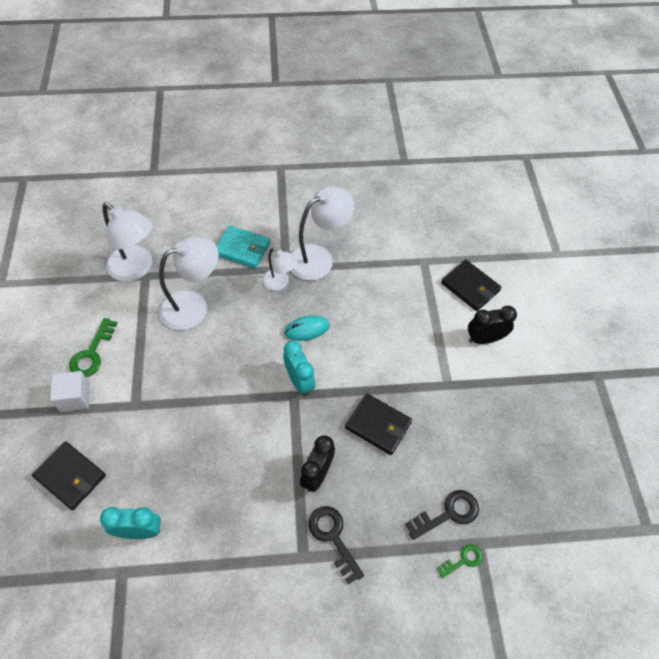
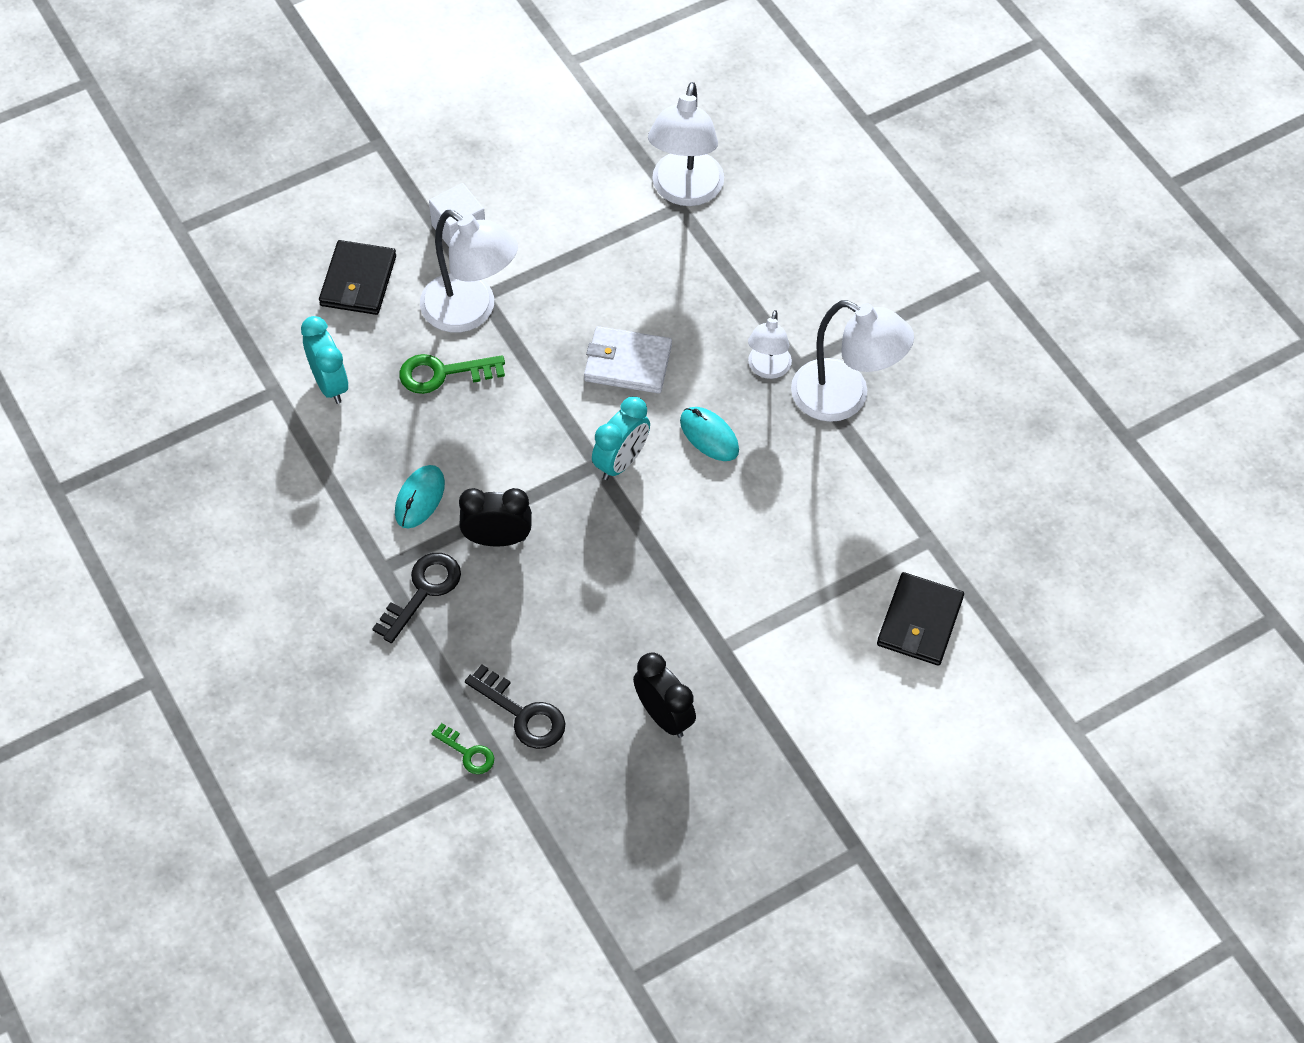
camera: 65 degrees right, 0 degrees up
(92, 353) = (528, 213): green key -> green key (443, 373)
(193, 306) = (665, 285): white lamp -> white lamp (470, 311)
(234, 348) = (627, 363): none -> white wallet
(242, 249) = (798, 297): turquoise wallet -> none
(262, 509) = (420, 498): none -> turquoise mouse
(378, 425) = (607, 583): black wallet -> none
(484, 339) = (832, 672): black clock -> black clock (663, 716)

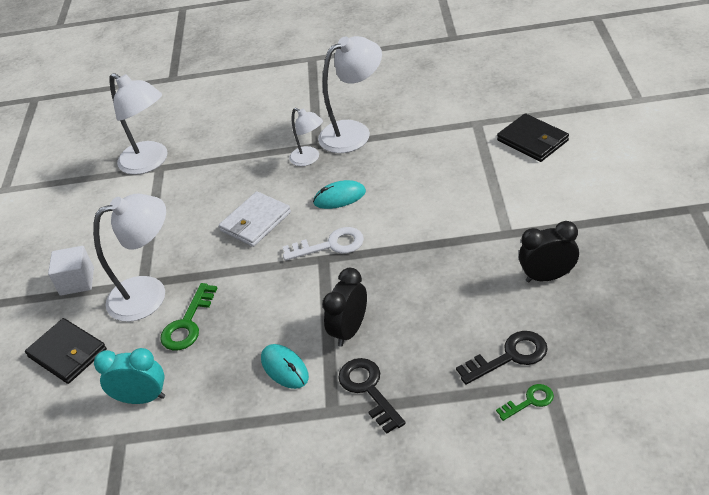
camera: 55 degrees left, 15 degrees down
(621, 462) = (330, 245): turquoise clock -> white key

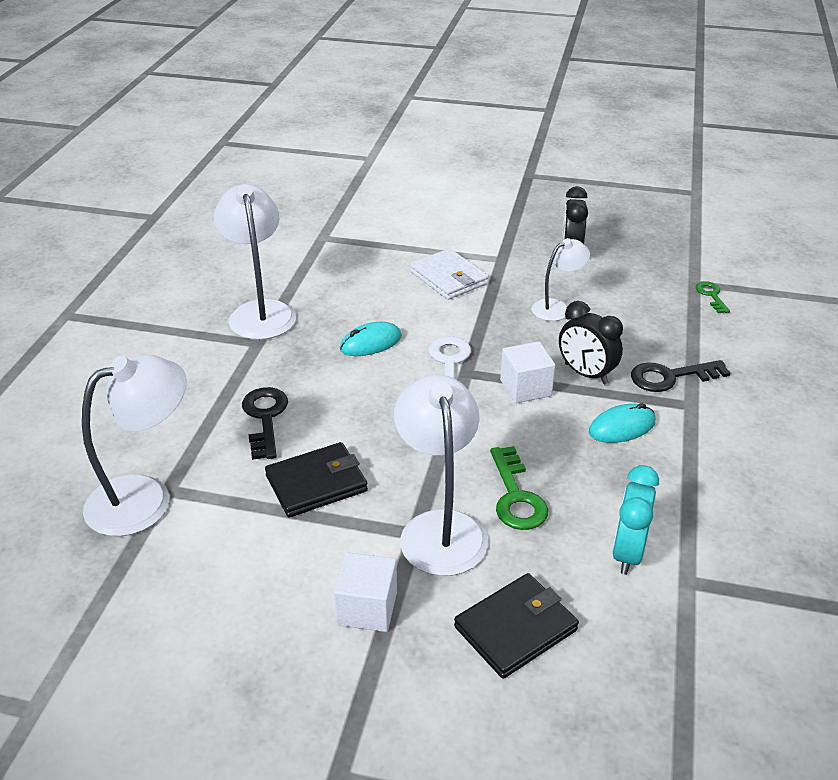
camera: 80 degrees left, 5 degrees down
(188, 323) = (516, 496): green key -> green key turned 45 degrees clockwise
(255, 222) = (365, 413): white wallet -> white wallet (448, 278)
(309, 159) = (279, 352): white lamp -> white lamp (557, 308)
(316, 297) = (525, 388): none -> white cube
(339, 197) = (371, 343): turquoise mouse -> turquoise mouse turned 60 degrees clockwise
(509, 356) = (658, 293): black key -> black key (265, 418)
(532, 140) = (380, 216): black wallet -> black wallet (316, 483)

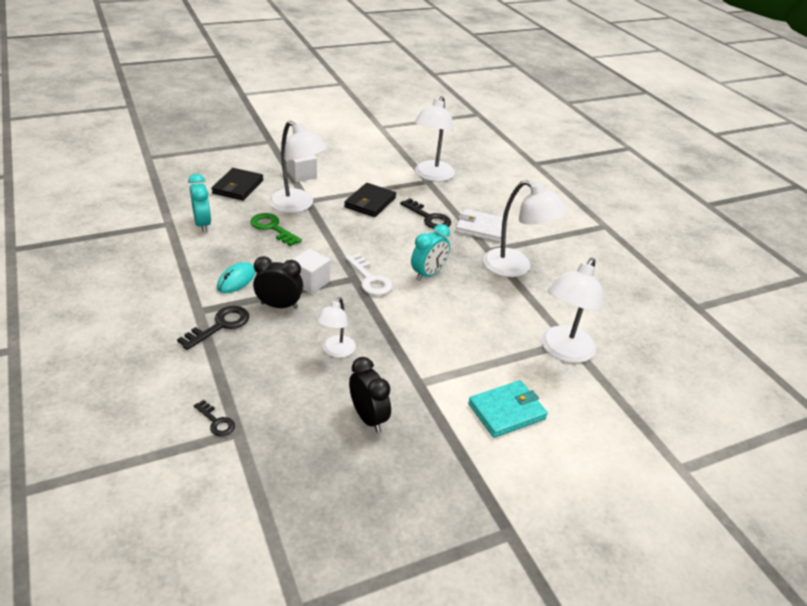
camera: 140 degrees right, 0 degrees up
(340, 233) = (563, 351): none -> white lamp
(371, 343) = (428, 274): turquoise mouse -> turquoise clock
(448, 278) = (437, 344): white wallet -> white wallet (481, 228)
(449, 219) = (507, 411): none -> turquoise wallet
(711, 295) = (216, 421): green key -> black key

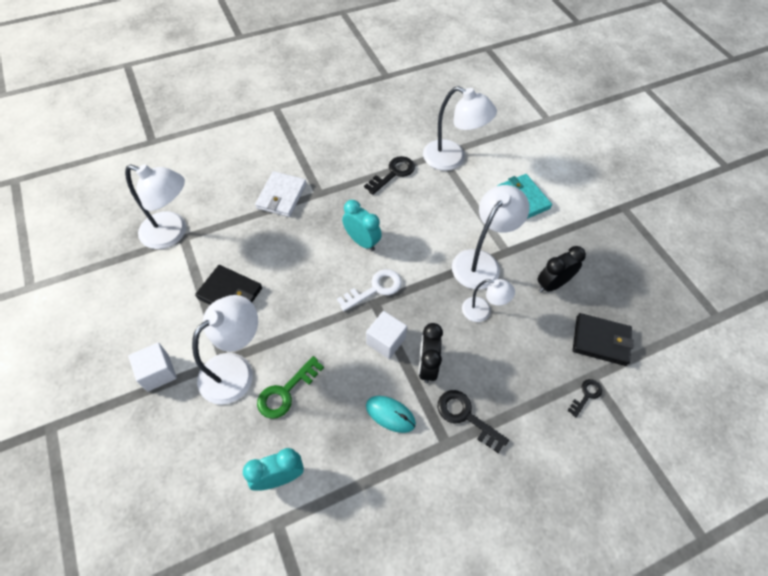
camera: 90 degrees left, 20 degrees up
(238, 187) = (185, 450): black wallet -> black wallet (601, 341)
(429, 217) = (262, 238): black key -> black key (393, 173)
(515, 267) = (345, 176): white lamp -> white lamp (481, 262)

